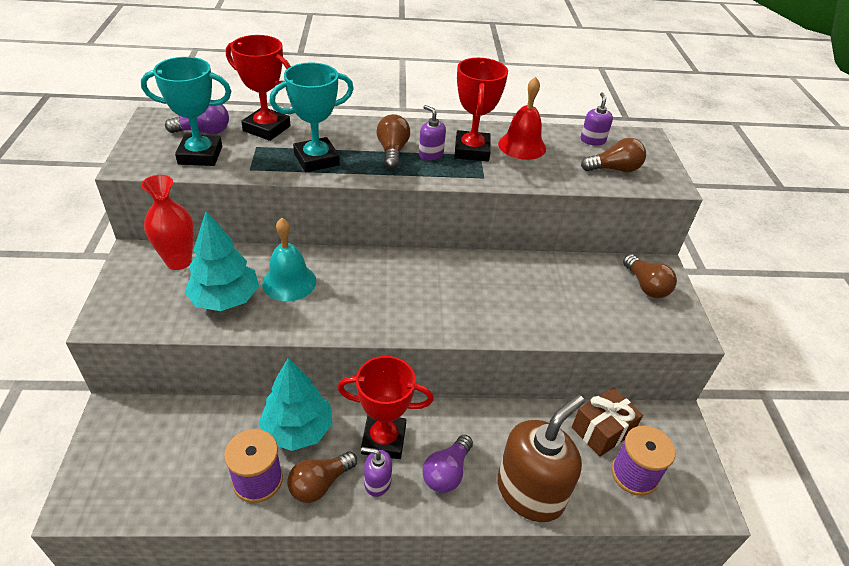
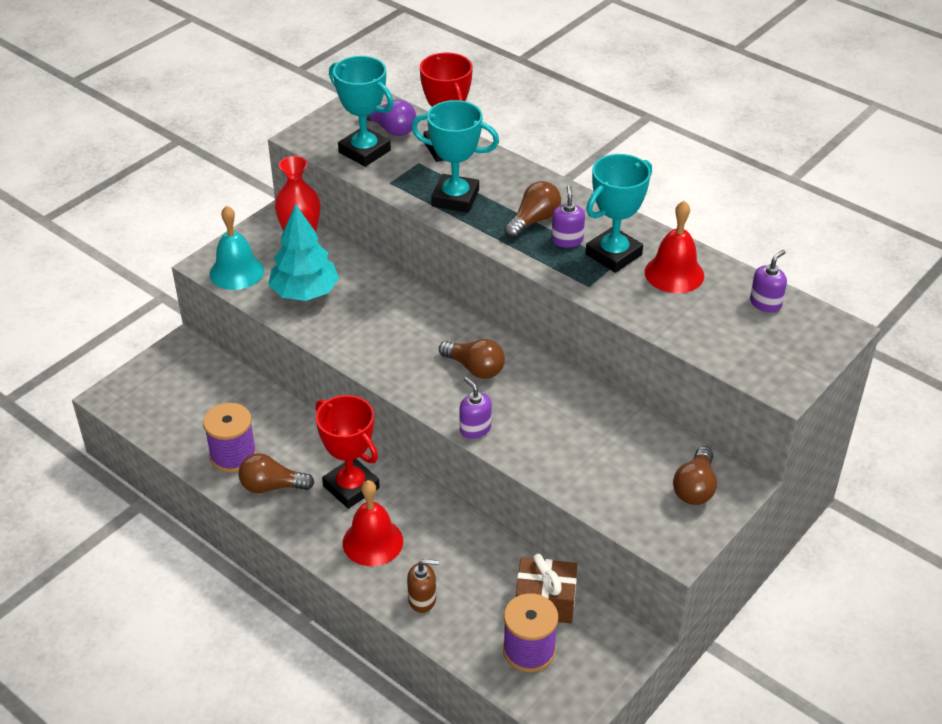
camera: 45 degrees right, 0 degrees up
(289, 282) = (367, 304): turquoise bell -> turquoise bell (236, 272)
(297, 430) = (295, 438): turquoise tree -> none
(377, 482) = (313, 513): purple soap dispenser -> purple soap dispenser (475, 428)
(447, 472) = (372, 542): purple light bulb -> red bell
(472, 150) = (613, 254): red trophy -> turquoise trophy
(530, 492) = (422, 599): brown soap dispenser -> brown soap dispenser, size x0.45
(614, 169) = (741, 343): brown light bulb -> brown light bulb (475, 368)

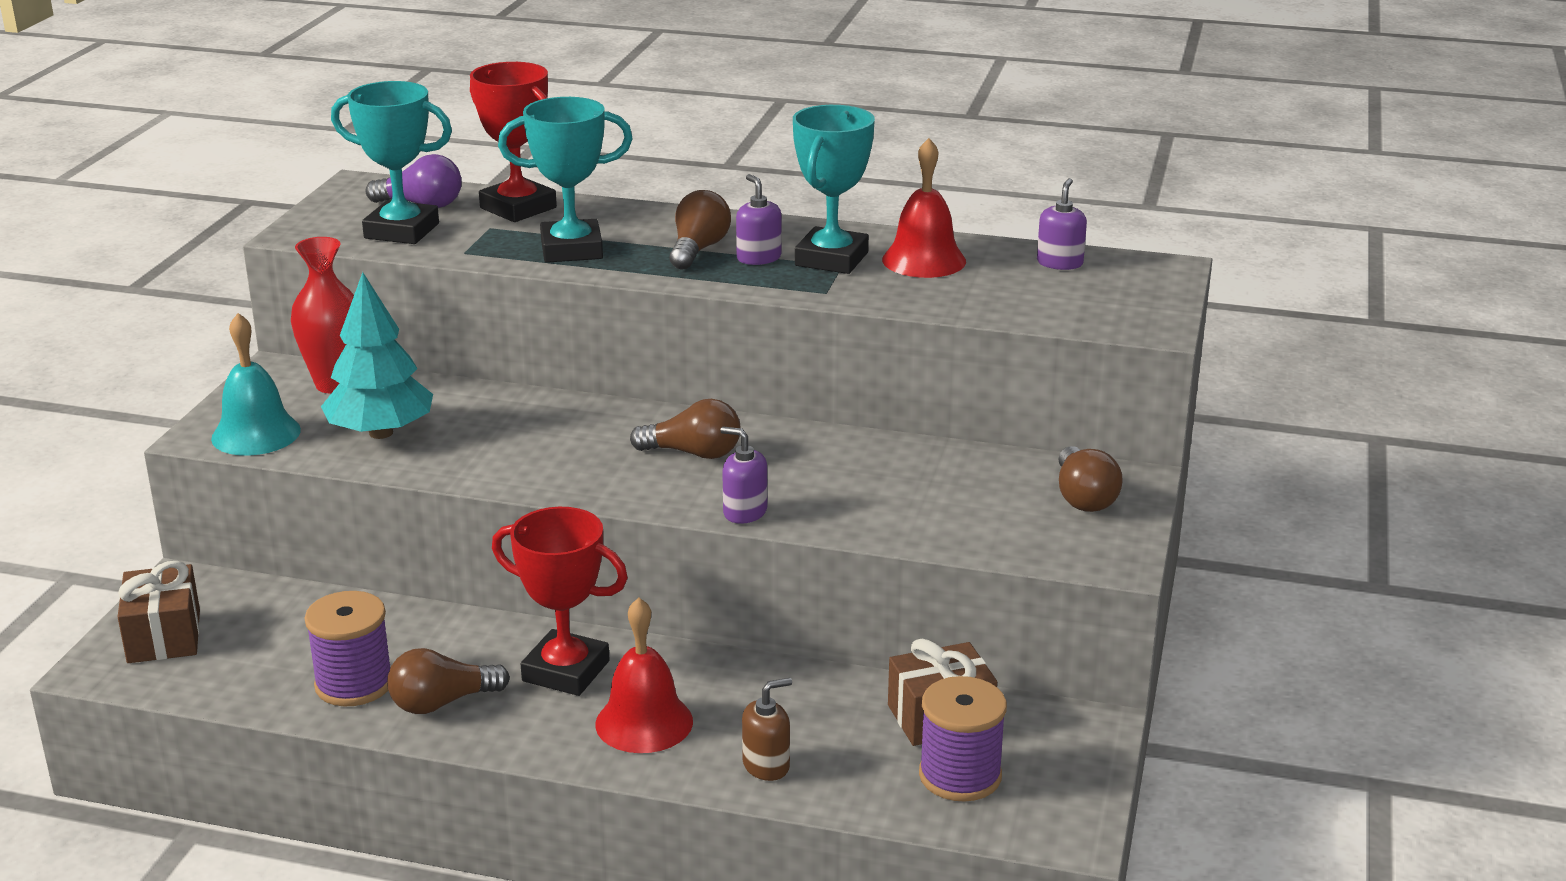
camera: 25 degrees left, 15 degrees down
(154, 385) = (164, 636): none -> brown gift

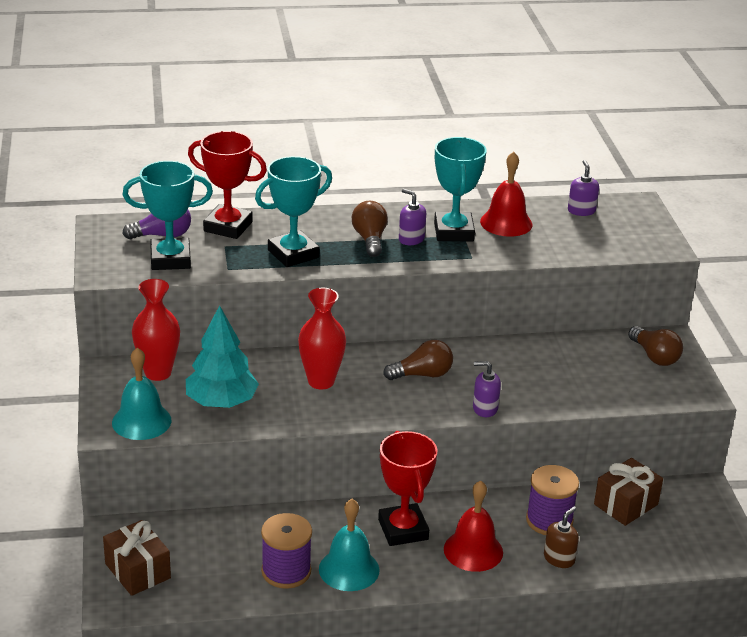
camera: 25 degrees left, 5 degrees up
(442, 703) = (349, 569): brown light bulb -> turquoise bell
(540, 434) = (321, 381): none -> red vase
(566, 671) = (403, 529): red trophy -> red trophy turned 75 degrees clockwise
(960, 775) = (661, 537): purple spool -> purple spool (549, 520)

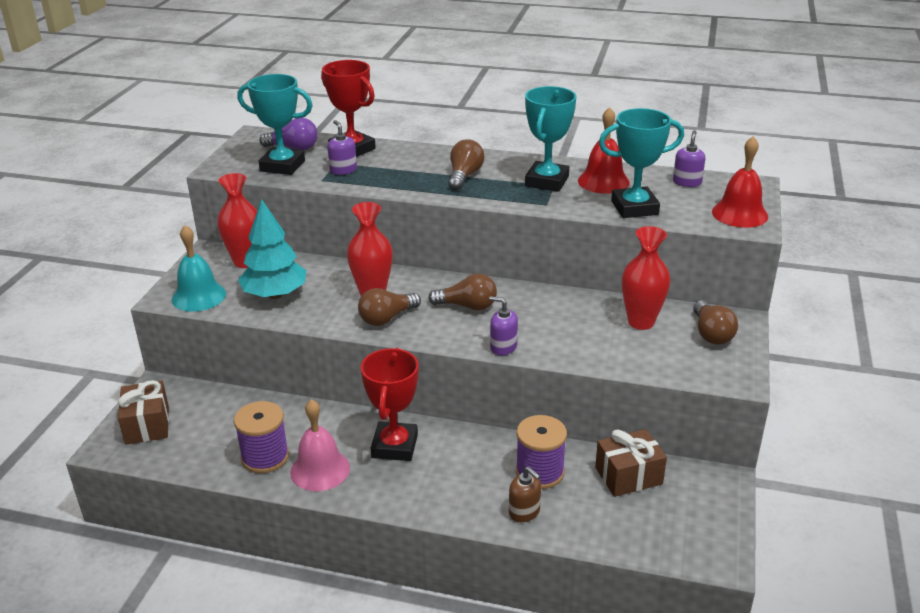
camera: 25 degrees right, 0 degrees up
(293, 254) = (387, 177): turquoise trophy -> turquoise trophy (634, 208)
(349, 569) = (320, 469): turquoise bell -> pink bell
(355, 403) = (387, 318): none -> brown light bulb
(411, 239) = (502, 181): purple soap dispenser -> purple soap dispenser (343, 170)
(473, 550) = (445, 482): red bell -> red bell (739, 214)
(559, 558) = (524, 512): brown soap dispenser -> brown soap dispenser turned 75 degrees clockwise
(588, 358) = (641, 322): none -> red vase

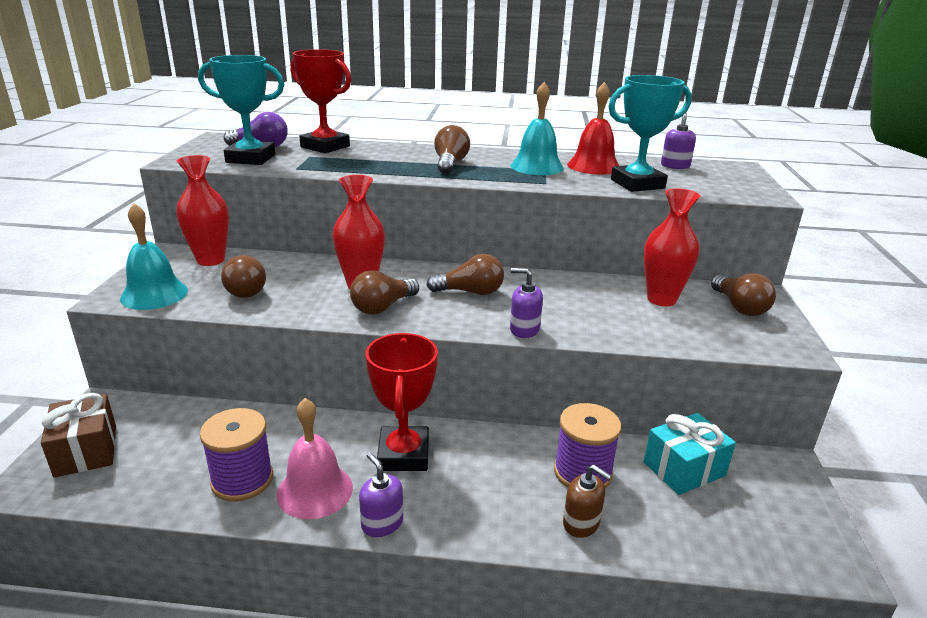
camera: 10 degrees left, 5 degrees down
(275, 294) = (247, 289): turquoise tree -> brown light bulb
(343, 170) = (318, 161): purple soap dispenser -> purple soap dispenser (382, 523)
(546, 181) = (537, 167): turquoise trophy -> turquoise bell
(628, 476) = (684, 469): brown gift -> turquoise gift
(739, 214) = (744, 187): red bell -> none

